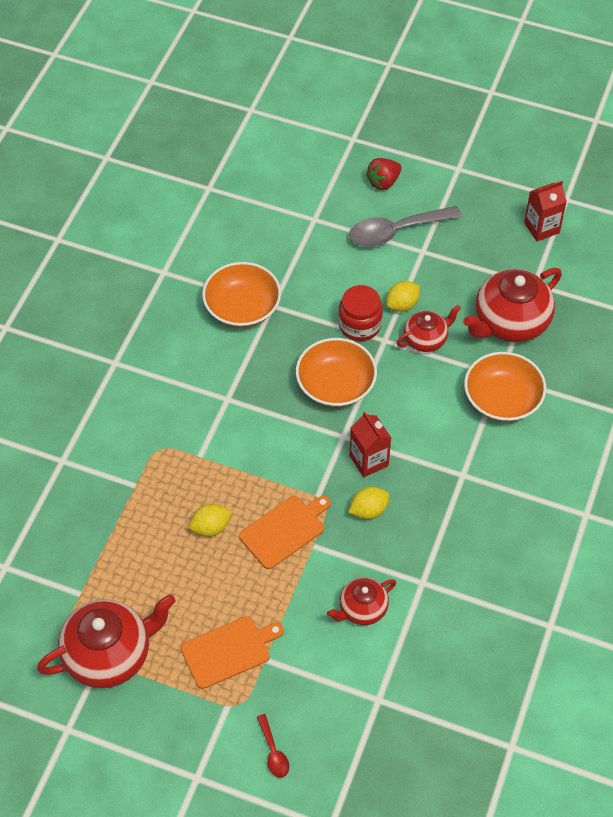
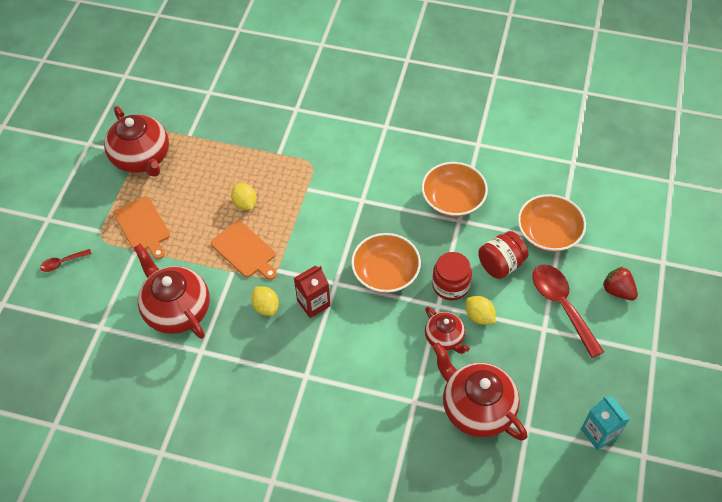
camera: 85 degrees right, 0 degrees up
(338, 275) = (500, 264): none -> red jar
(362, 609) = (177, 309): red teapot -> red teapot, size x1.79
(396, 231) = (561, 305): grey spoon -> red spoon
(502, 399) = (388, 405): orange bowl -> orange bowl (548, 233)
(541, 228) = (599, 433): red carton -> turquoise carton

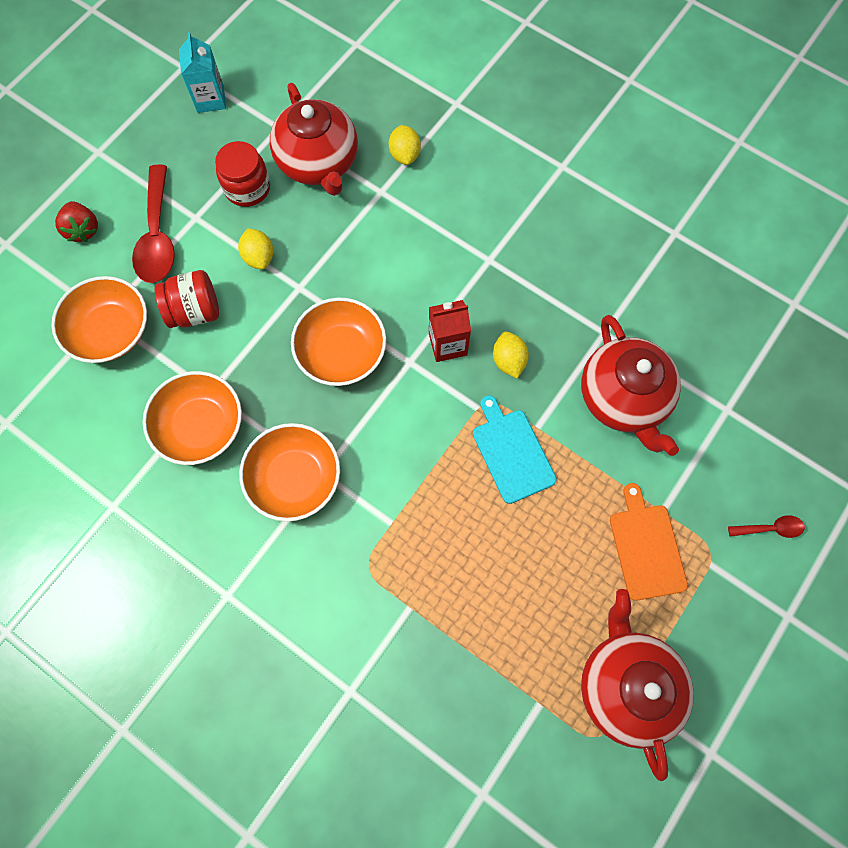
camera: 160 degrees left, 15 degrees up
(245, 203) = (489, 531): yellow lemon -> yellow lemon (405, 155)
(245, 251) = (512, 452): orange cutting board -> turquoise cutting board
(378, 192) = (294, 478): none -> orange bowl
(444, 338) = (312, 247): red teapot -> none
(450, 285) = (270, 307): red jar -> red jar (247, 188)

